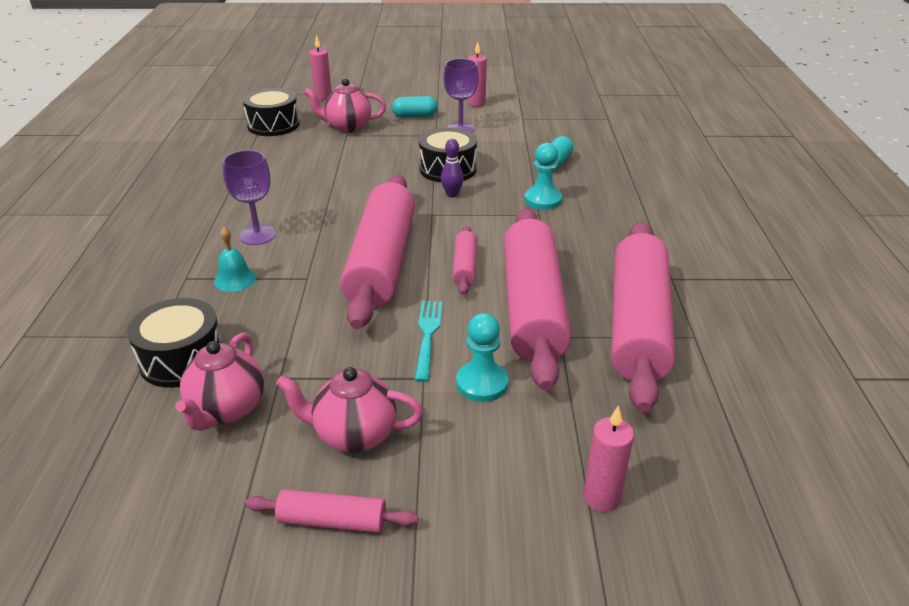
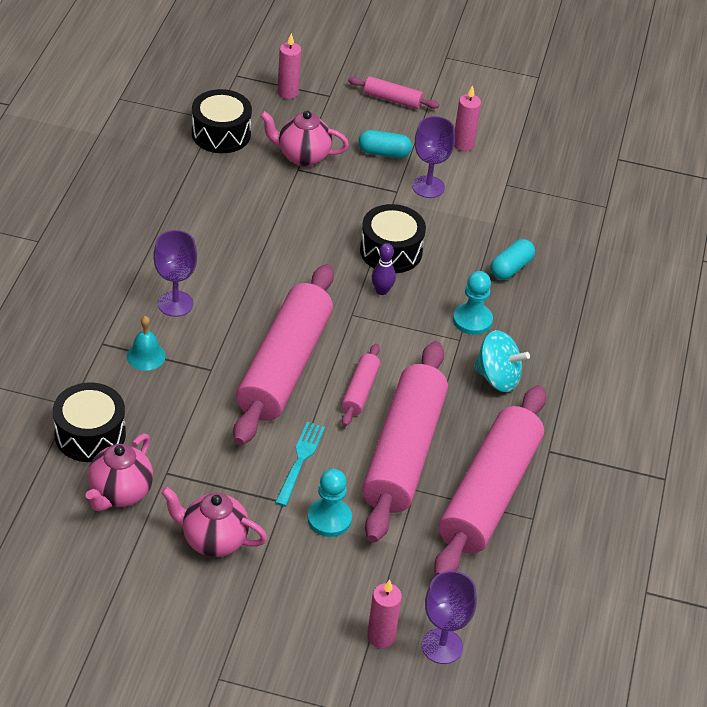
camera: 10 degrees right, 10 degrees up
(332, 521) = (181, 604): pink rolling pin -> pink rolling pin (392, 99)
(589, 234) = (497, 378): none -> turquoise spinning top
(679, 490) = (442, 646): none -> purple goblet

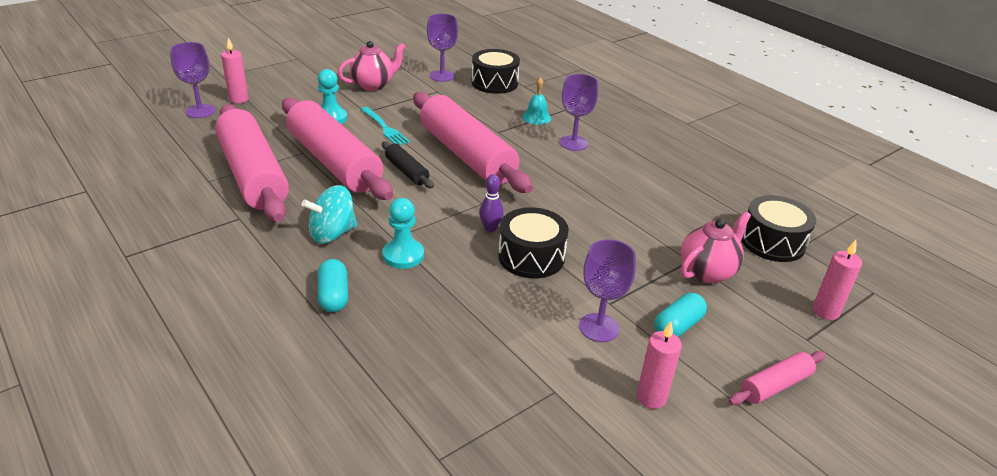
camera: 130 degrees right, 10 degrees down
(120, 493) = (442, 76): pink teapot -> purple goblet
(360, 391) = (406, 171): pink rolling pin -> black rolling pin
(511, 268) = (433, 315): turquoise capsule -> turquoise capsule (334, 296)

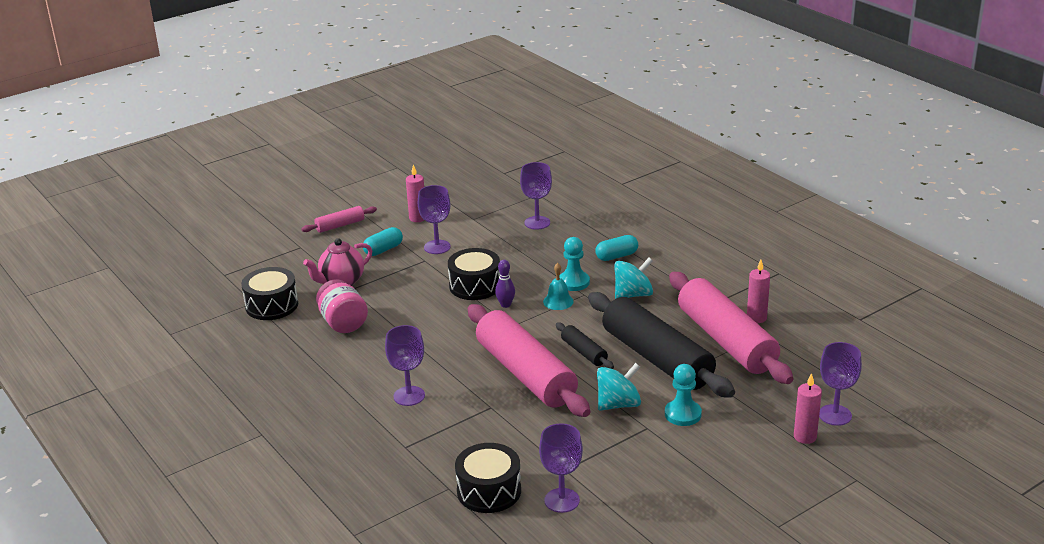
camera: 175 degrees left, 5 degrees down
(334, 162) = (657, 358): pink rolling pin -> black rolling pin
(334, 296) = (616, 256): turquoise capsule -> turquoise capsule turned 75 degrees clockwise
(373, 85) = (651, 474): pink teapot -> none
(384, 128) = (618, 404): turquoise fork -> turquoise spinning top
(445, 374) = (537, 223): none -> purple goblet
(536, 117) = (443, 431): turquoise bell -> turquoise bell (558, 301)
(673, 215) = (343, 323): none -> pink jar
(825, 311) = (273, 261): pink candle -> pink candle (756, 318)

